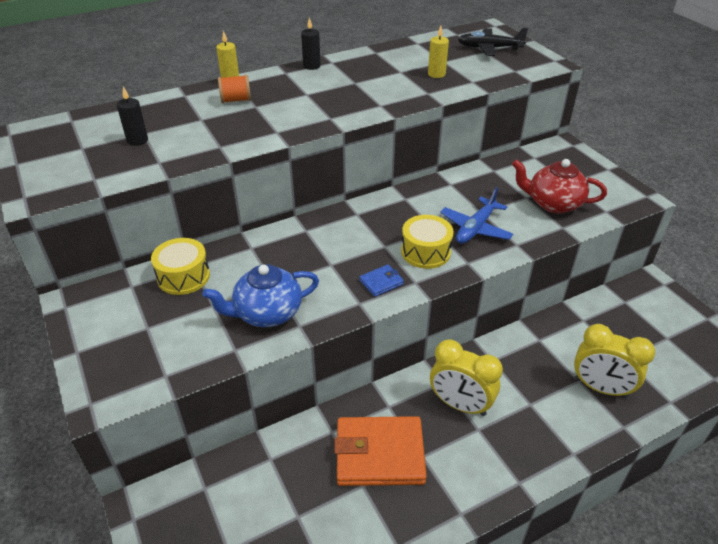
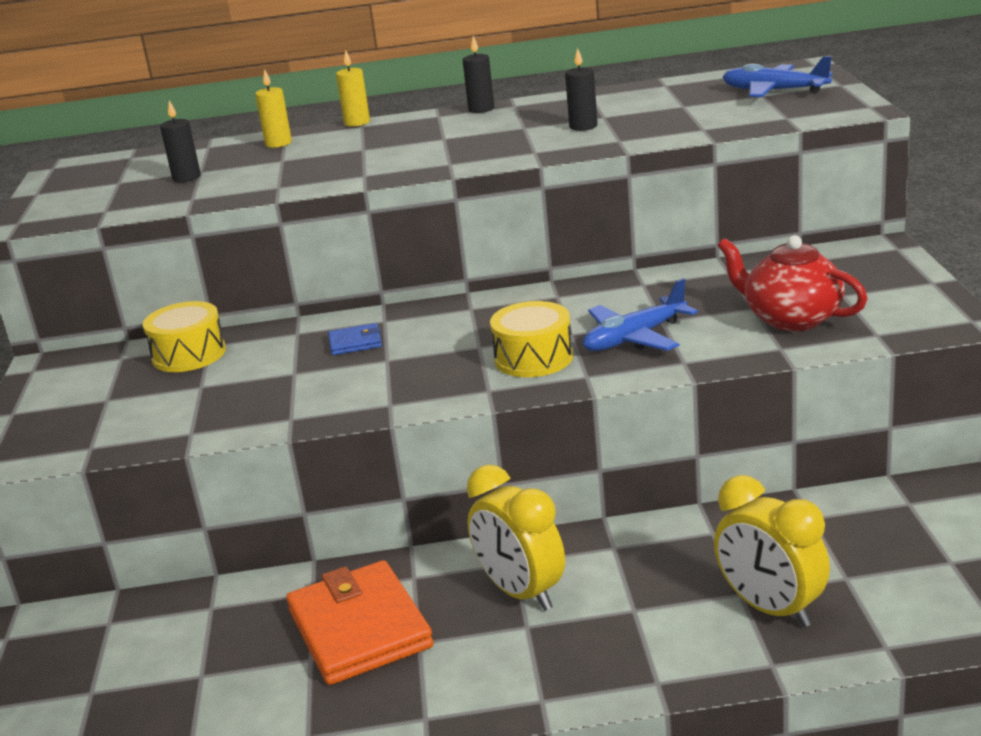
camera: 25 degrees right, 15 degrees down
(236, 100) = (344, 142): orange spool -> none
(267, 313) = (260, 401): blue teapot -> none
(379, 454) = (359, 629): orange wallet -> orange wallet turned 45 degrees clockwise
(381, 282) = (439, 385): blue wallet -> blue wallet (355, 343)
(394, 81) = (583, 126): none -> black candle
(436, 74) = (655, 120): yellow candle -> yellow candle (278, 143)
(489, 48) = (773, 91): black plane -> blue plane

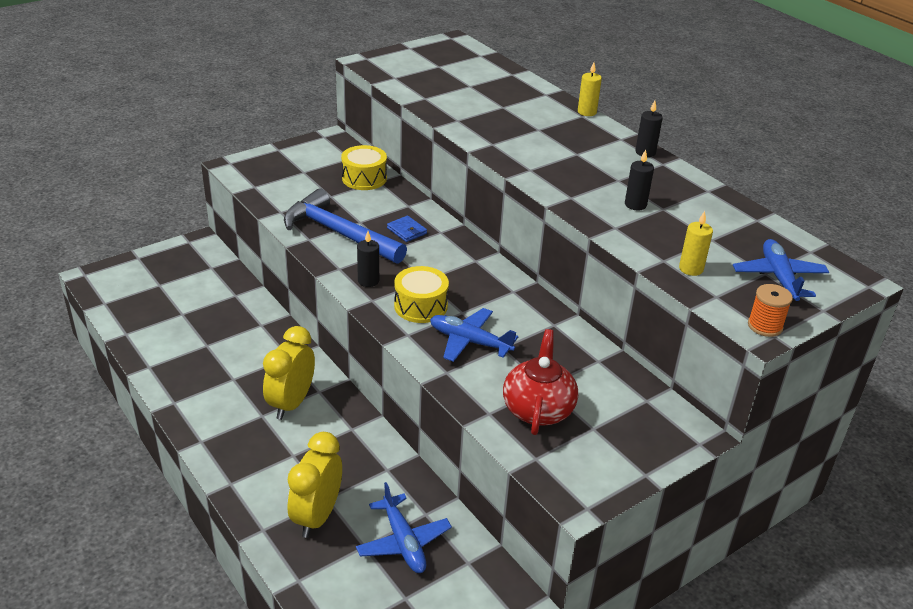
camera: 55 degrees right, 10 degrees up
(186, 178) = (456, 85): black candle -> black candle (368, 281)
(278, 143) = (531, 96): yellow candle -> yellow candle (691, 269)
(305, 392) = (339, 233): none -> blue hammer
(359, 629) = (236, 353): orange wallet -> none
(851, 107) = (765, 326): none -> orange spool
(853, 544) = (403, 542): none -> blue plane

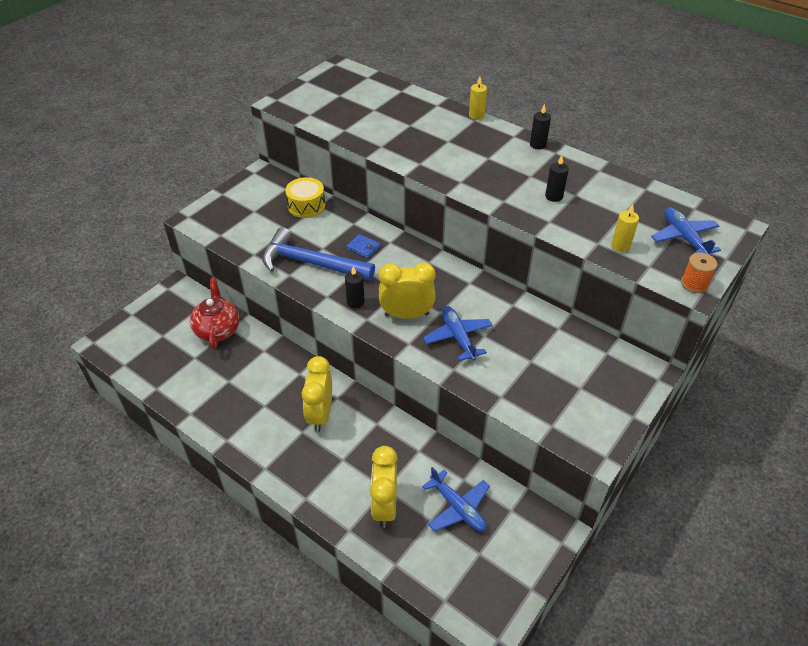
camera: 15 degrees left, 10 degrees up
(421, 306) = (406, 315): yellow drum -> yellow clock
(469, 341) = (458, 337): blue plane -> blue plane turned 60 degrees clockwise
(538, 409) = (534, 382): red teapot -> red teapot (217, 329)

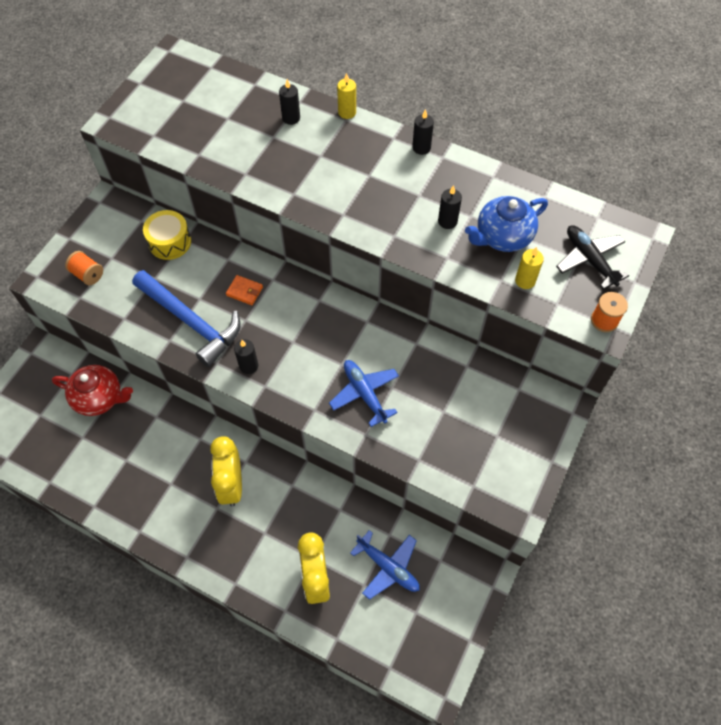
camera: 10 degrees left, 15 degrees up
(217, 329) = (99, 398): red teapot -> red teapot turned 120 degrees clockwise
(231, 220) = (87, 274): none -> orange spool
(311, 263) = (191, 321): blue hammer -> blue hammer turned 150 degrees counterclockwise
(363, 247) = (244, 291): blue wallet -> orange wallet
(406, 315) = (306, 373): yellow clock -> none
(427, 115) = (291, 118): none -> black candle
(603, 212) = (502, 237): none -> blue teapot
(683, 237) = (589, 259): blue plane -> black plane

